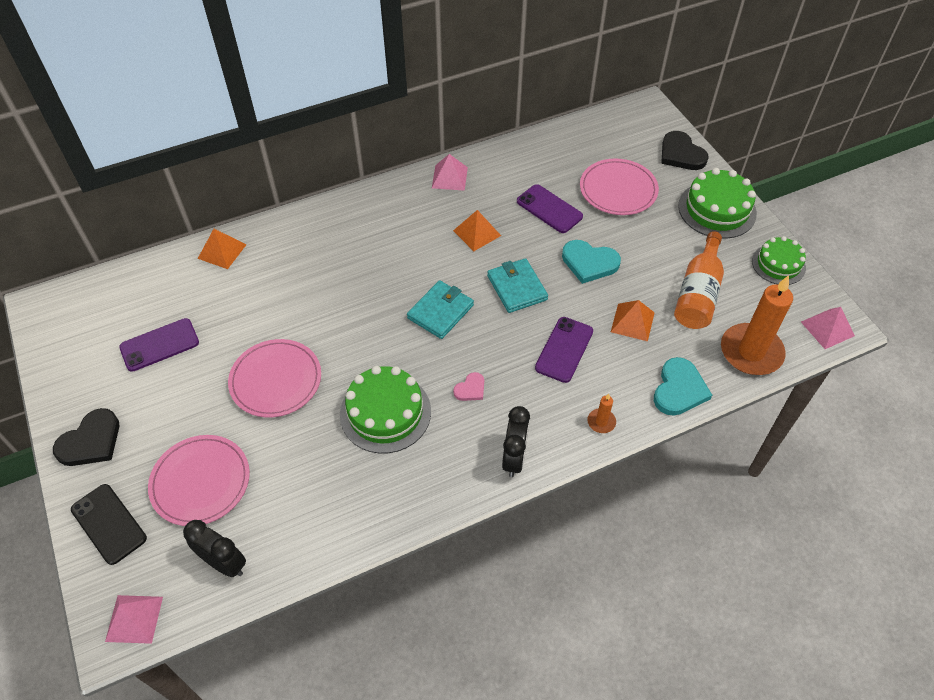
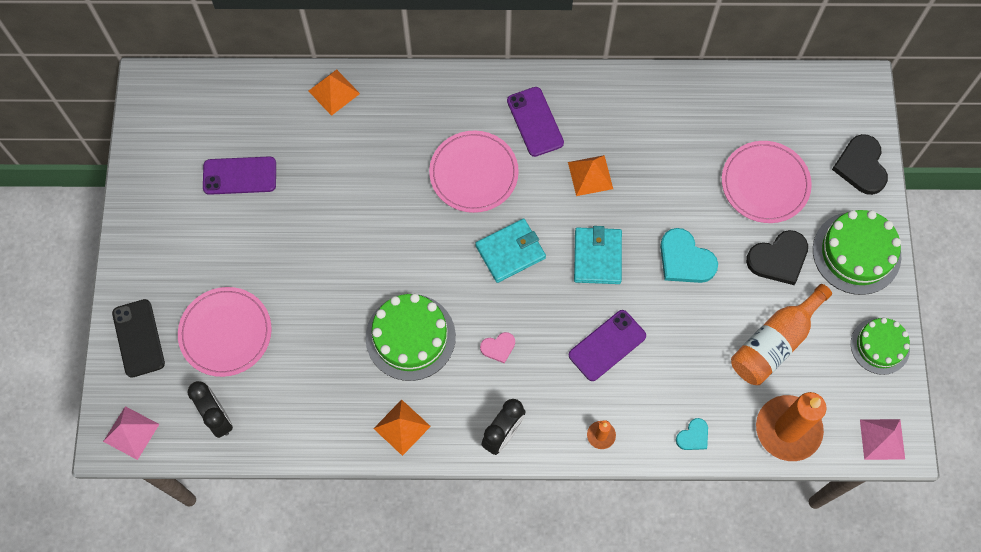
camera: 25 degrees right, 15 degrees up
(91, 441) = (149, 251): black heart -> black heart (778, 259)
(276, 380) = (327, 259): pink plate -> pink plate (474, 173)
(449, 177) = (596, 94): pink pyramid -> none
(549, 209) = (679, 177): purple phone -> purple phone (535, 122)
(632, 322) = (690, 345): orange pyramid -> orange pyramid (402, 427)
(679, 389) = (693, 436): turquoise heart -> turquoise heart, size x0.55

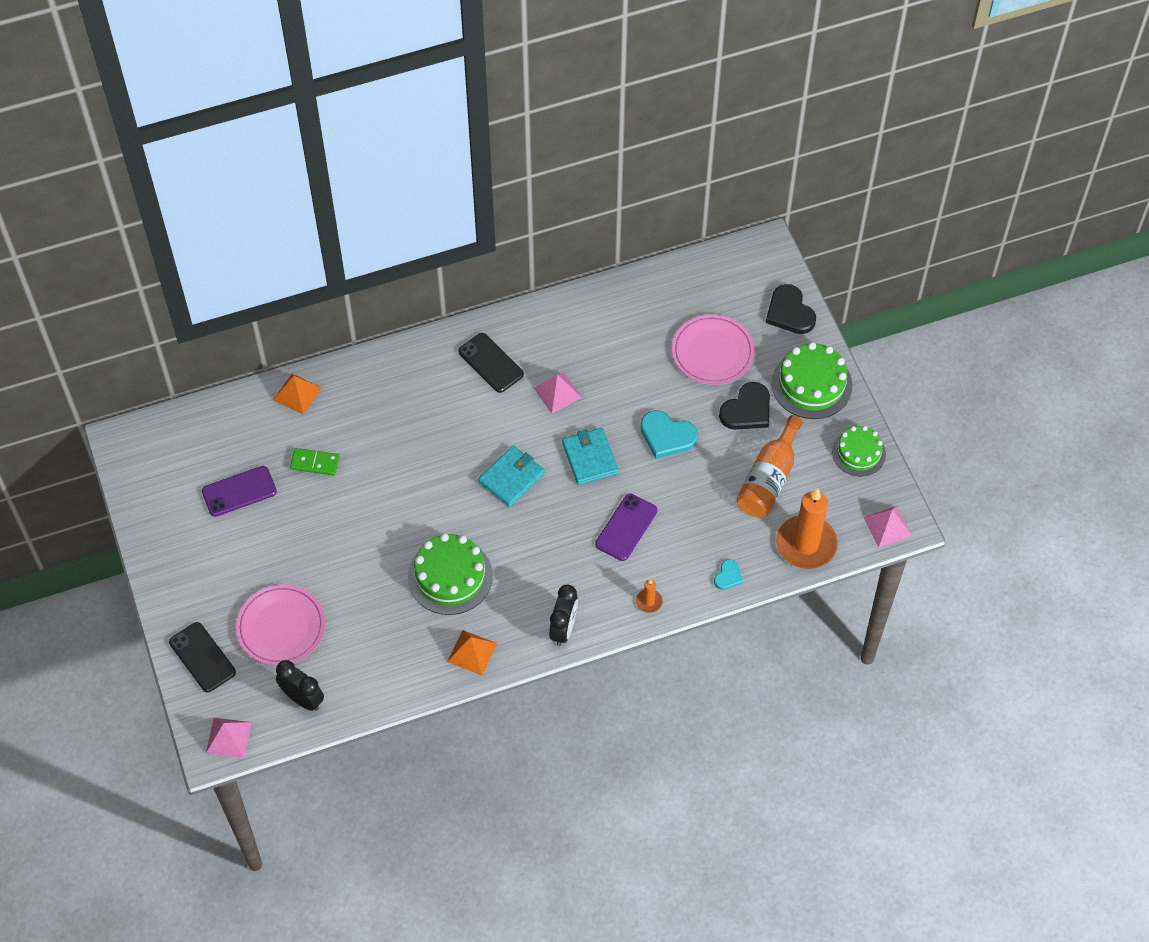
camera: 20 degrees left, 10 degrees down
(323, 170) = (315, 463): none -> green domino
(474, 173) = (453, 423): pink plate -> none
(498, 347) = (531, 560): pink heart -> none
(535, 122) = (491, 363): purple phone -> black phone
(590, 175) = (557, 392): orange pyramid -> pink pyramid

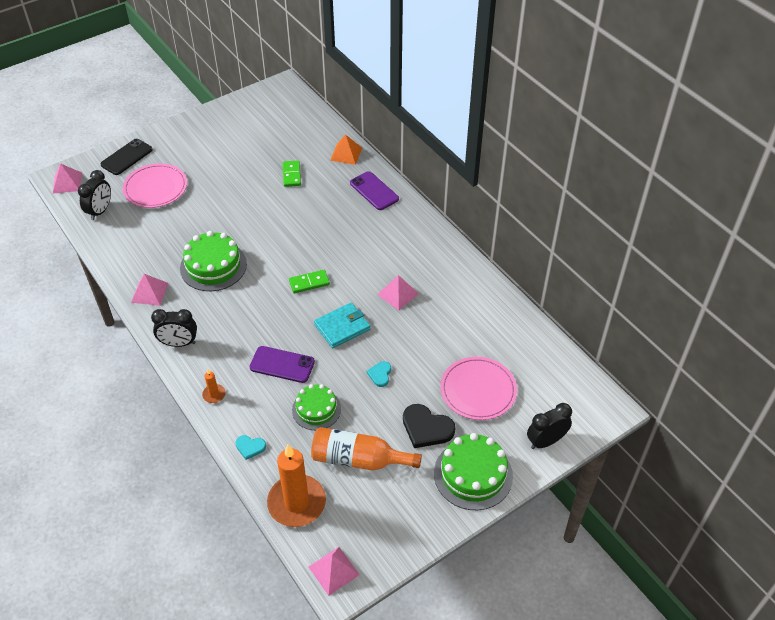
camera: 75 degrees right, 10 degrees down
(239, 491) = (258, 145): purple phone -> purple phone (374, 191)
(472, 652) = (149, 292): orange pyramid -> pink pyramid
(491, 363) = (410, 248): black phone -> none
(511, 478) = (309, 283): turquoise wallet -> green domino
(667, 436) = (380, 374): turquoise heart -> turquoise heart, size x0.55
(789, 312) = (546, 441): black heart -> black clock
(858, 453) = (409, 529): green cake -> green cake (316, 409)

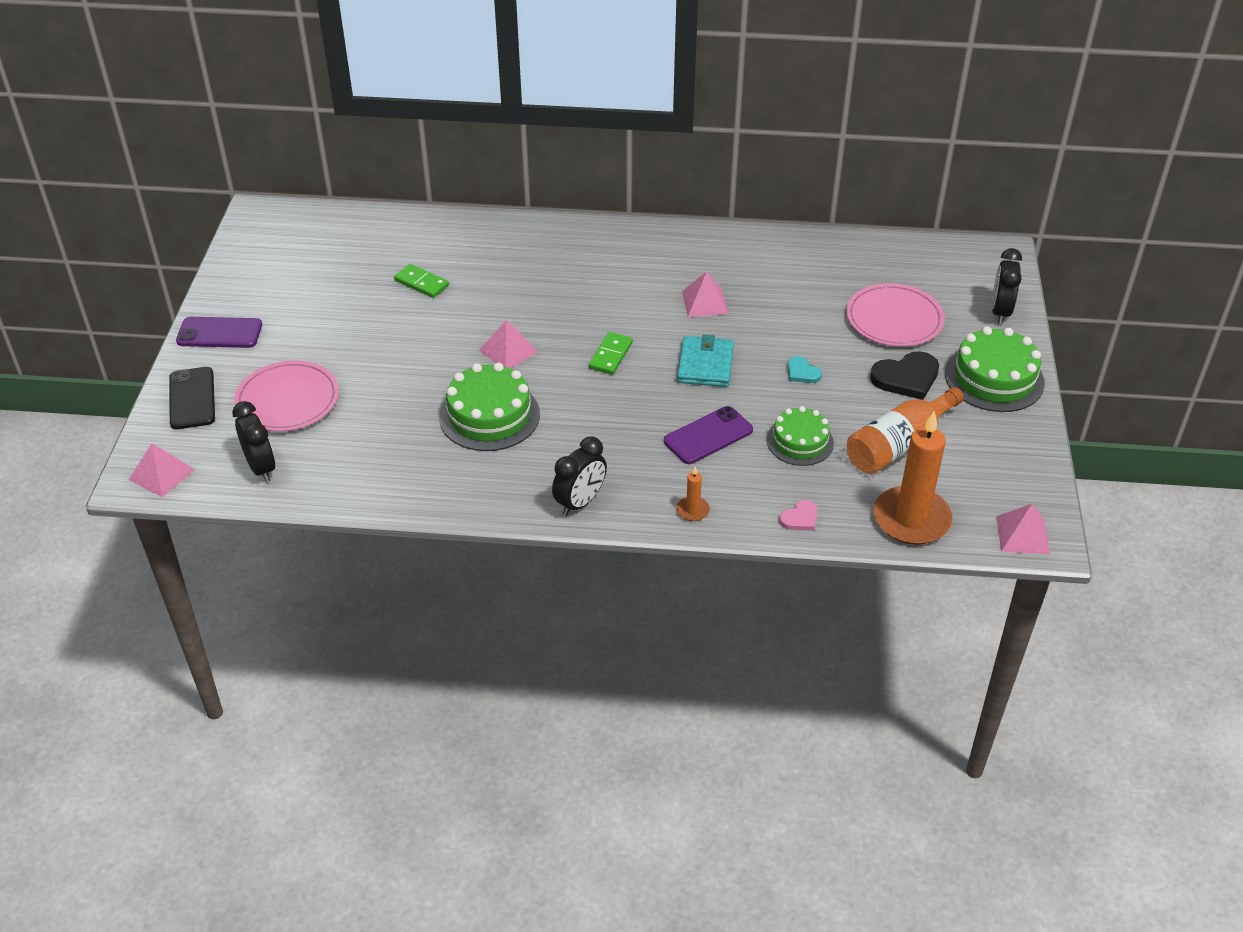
camera: 50 degrees left, 5 degrees down
(149, 292) = (466, 489): pink pyramid -> pink pyramid (508, 351)
(250, 447) = (800, 518): turquoise heart -> pink heart
(346, 154) = (444, 228): orange pyramid -> none
(374, 191) = (531, 239): purple phone -> purple phone (219, 333)

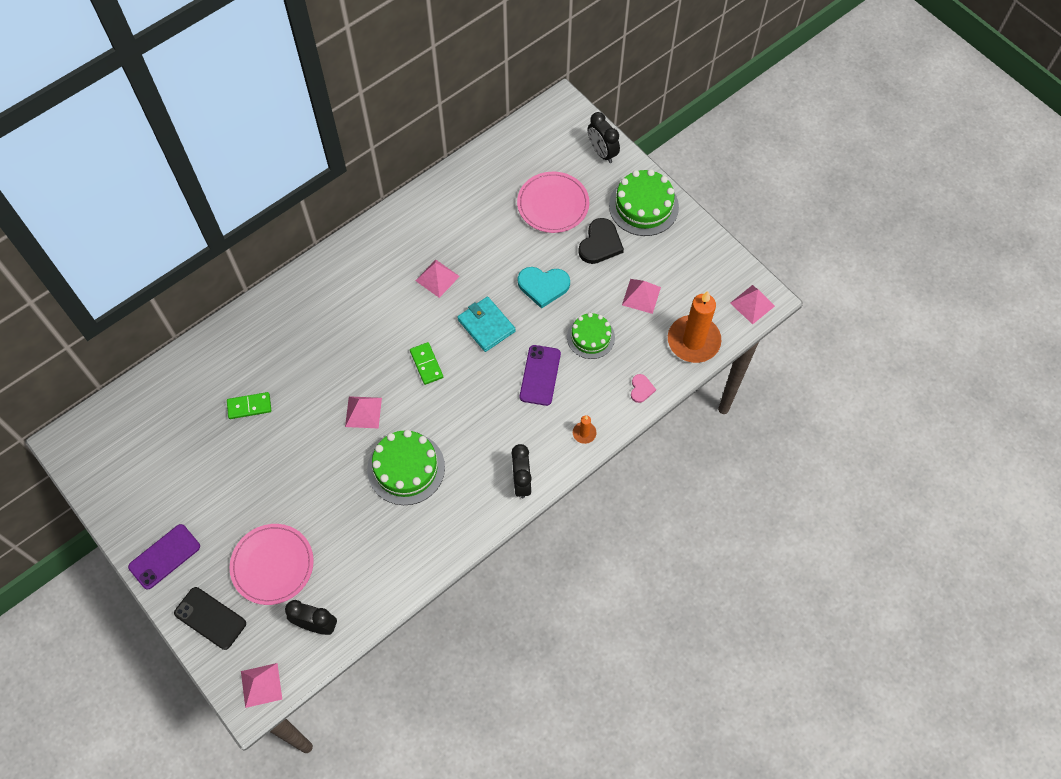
camera: 45 degrees left, 20 degrees up
(802, 372) = (543, 286): turquoise heart -> turquoise heart, size x1.82
(898, 445) = (641, 296): orange bottle -> pink pyramid

